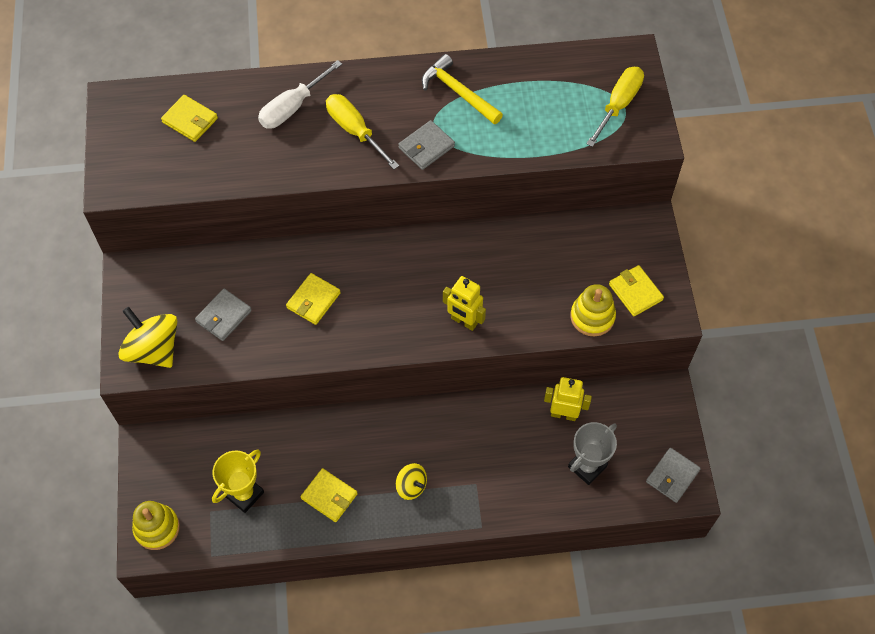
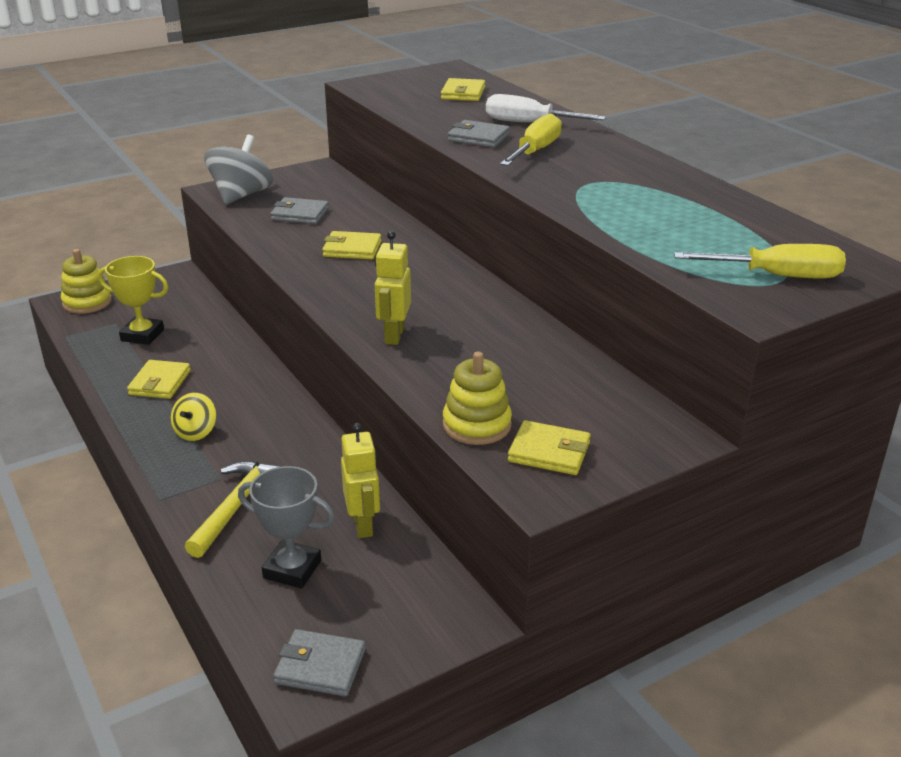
camera: 65 degrees right, 30 degrees down
(154, 349) = (241, 195): yellow spinning top -> grey spinning top
(426, 147) = (557, 185): grey wallet -> grey wallet (478, 138)
(458, 92) = (654, 185): yellow hammer -> yellow hammer (236, 506)
(635, 292) = (549, 452): yellow wallet -> yellow wallet turned 75 degrees clockwise

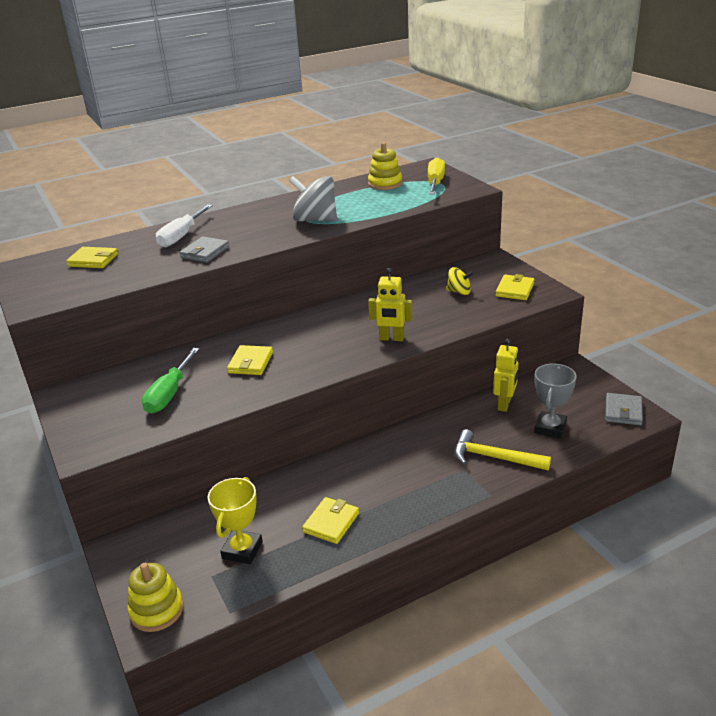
camera: 85 degrees left, 0 degrees up
(160, 383) = (331, 523): yellow wallet -> yellow wallet turned 75 degrees counterclockwise
(196, 432) = (406, 490): yellow spinning top -> yellow spinning top (459, 292)
(241, 195) = (107, 433): grey spinning top -> grey spinning top (315, 220)
(300, 214) = (169, 394): grey wallet -> green screwdriver
(363, 525) = (504, 404): yellow robot -> yellow robot turned 120 degrees clockwise
(477, 425) = (493, 309): yellow stacking toy -> yellow stacking toy (385, 184)
(535, 151) = (241, 234): yellow screwdriver -> none

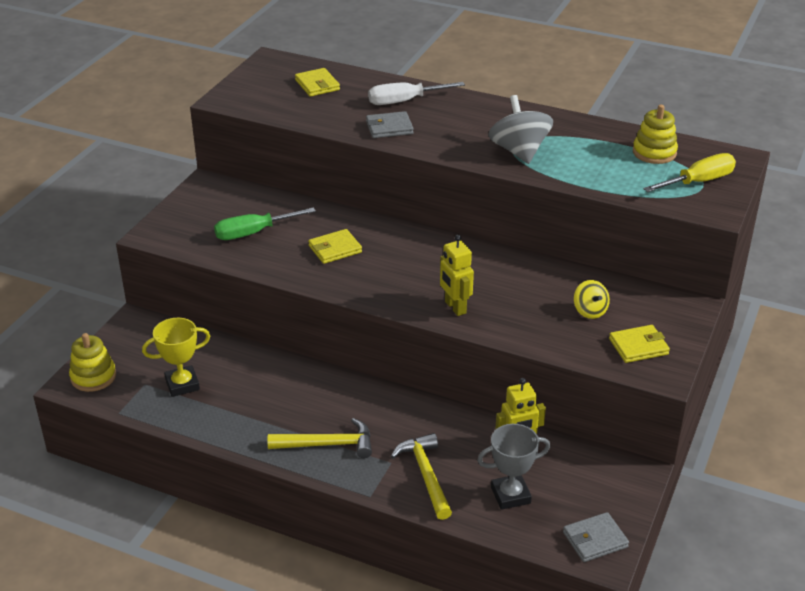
camera: 50 degrees right, 5 degrees up
(331, 523) = (251, 415): yellow wallet -> none
(411, 493) = (327, 444): none -> yellow hammer

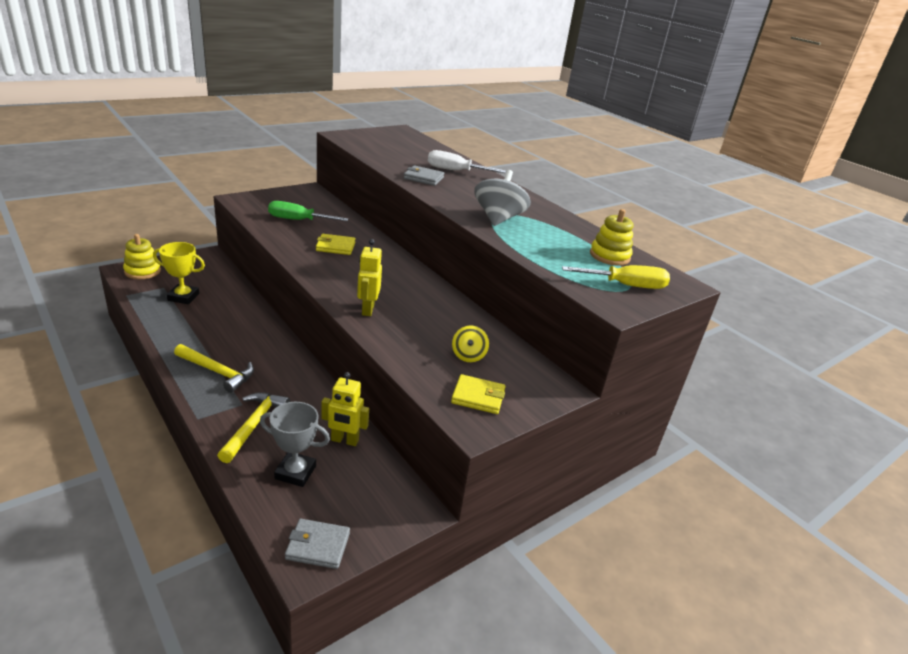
camera: 25 degrees right, 5 degrees down
(317, 85) = (410, 147): yellow wallet -> none

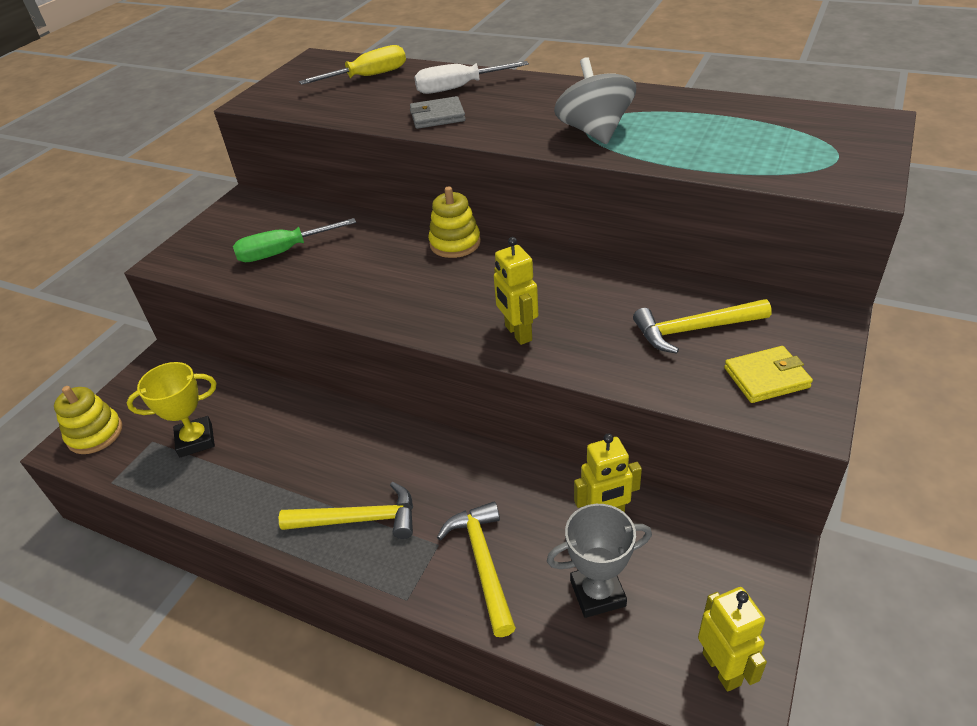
camera: 20 degrees left, 10 degrees up
(318, 546) = (722, 668): grey wallet -> yellow robot
(335, 247) = (376, 266): yellow wallet -> none
(468, 355) = (694, 330): yellow spinning top -> yellow hammer
(609, 256) = (766, 122): yellow stacking toy -> yellow stacking toy (455, 243)
(625, 285) = (831, 152): yellow screwdriver -> yellow screwdriver (368, 77)

